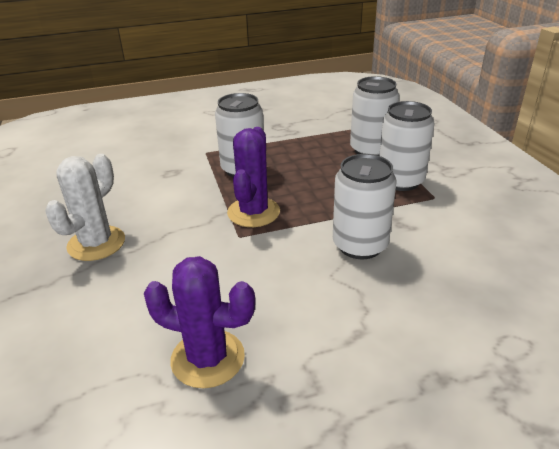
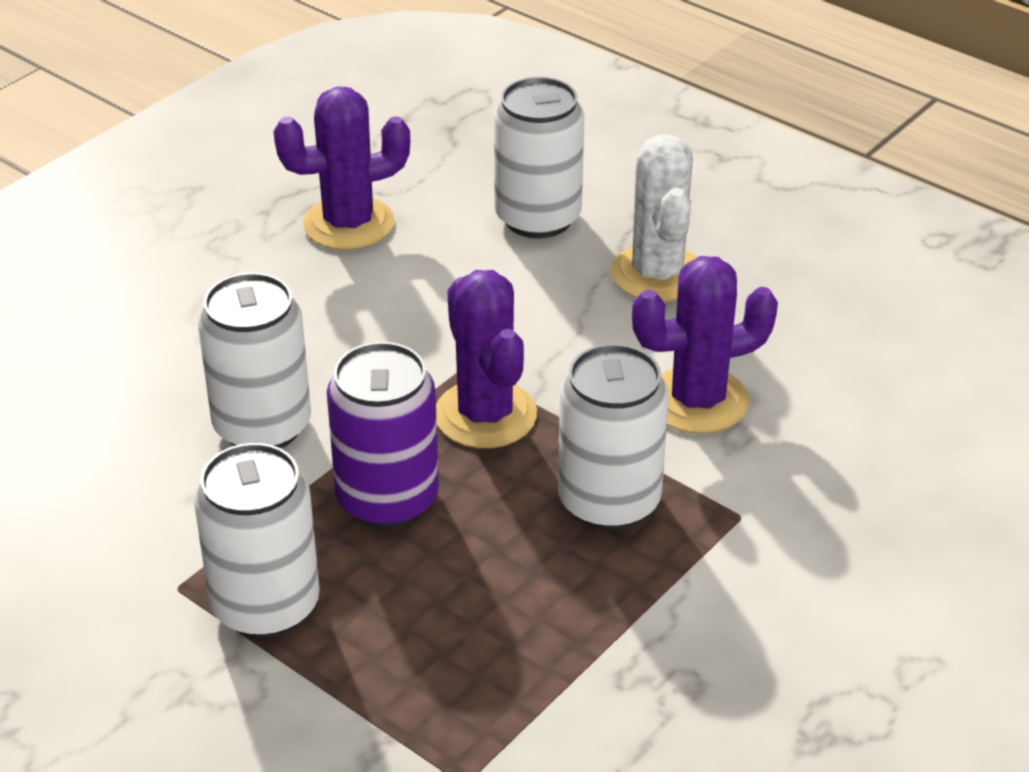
camera: 145 degrees right, 5 degrees up
(166, 187) = (697, 401): none -> purple cactus
(325, 197) = (387, 499): none -> purple can
(371, 150) = (386, 685): white can -> white can (538, 218)

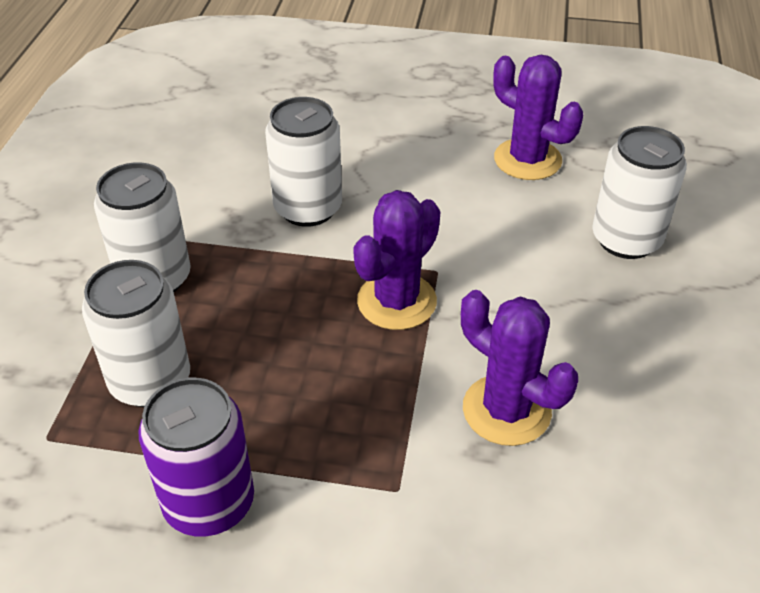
camera: 60 degrees right, 5 degrees up
(387, 499) = (281, 290): purple can -> purple can (209, 503)
(609, 501) = (358, 403): white can -> white can (150, 381)
(657, 274) = (630, 327): white cactus -> none

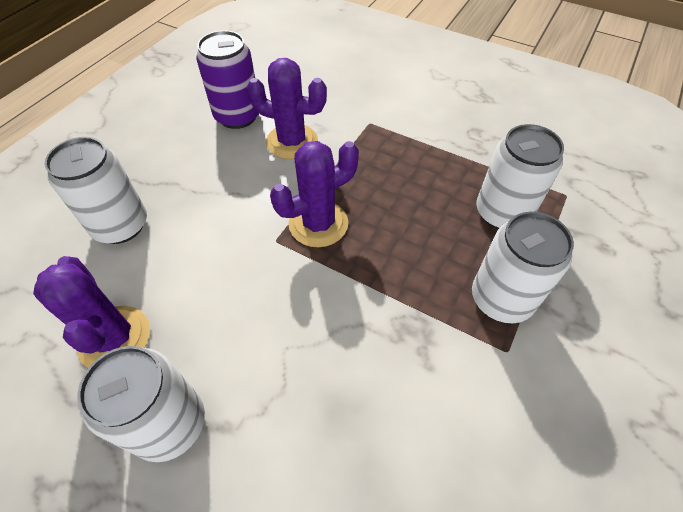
camera: 160 degrees left, 10 degrees up
(209, 503) = (468, 140): purple can -> purple can (237, 116)
(308, 208) = (351, 340): white can -> white can (169, 424)
(506, 410) = (292, 142): purple cactus -> purple cactus turned 45 degrees counterclockwise

